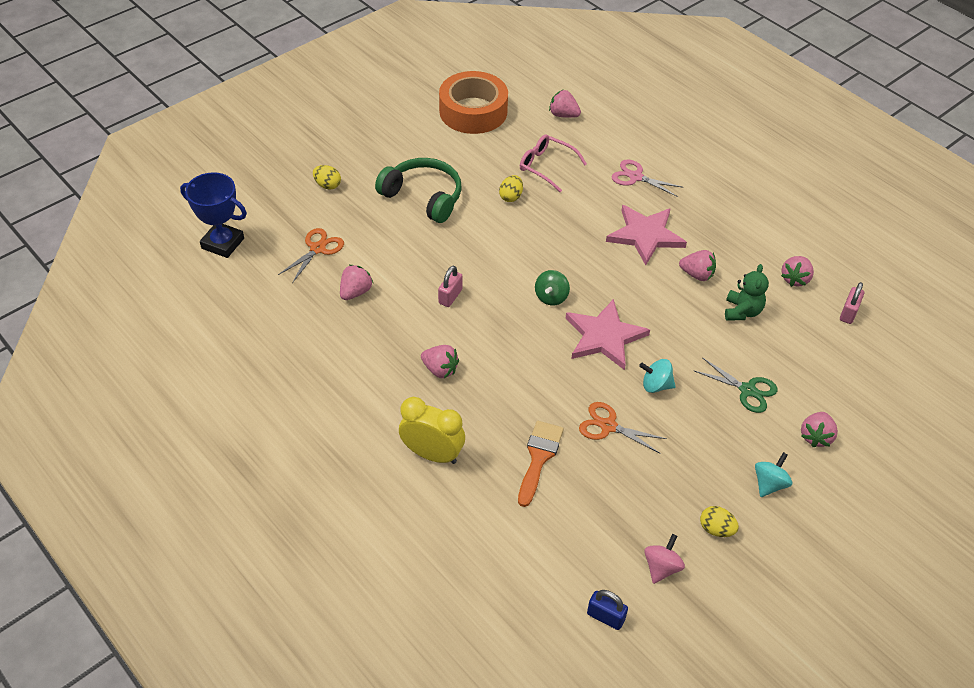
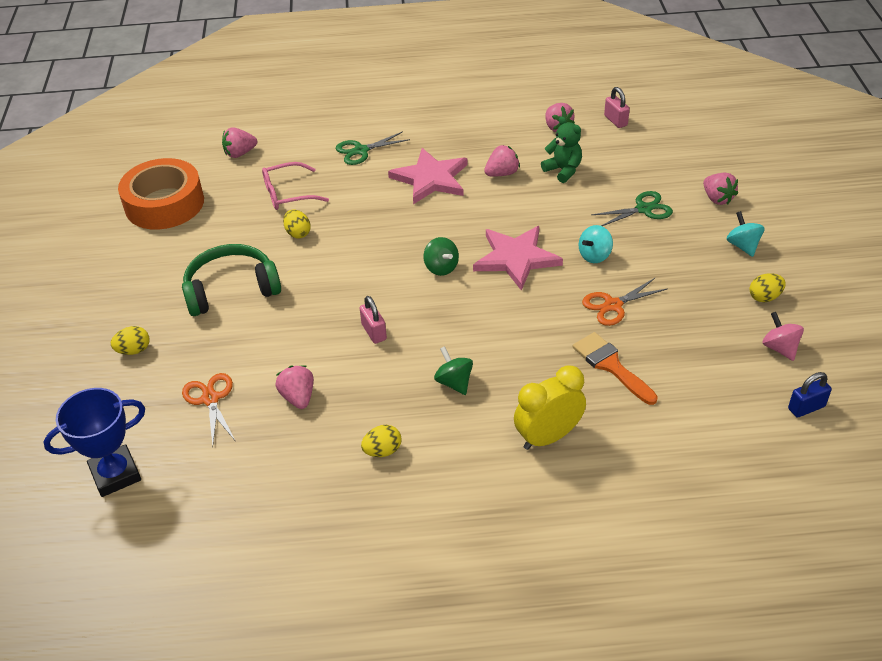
camera: 50 degrees left, 5 degrees down
(344, 365) = (382, 451): none -> yellow egg
(440, 369) = (454, 382): pink strawberry -> green spinning top
(635, 177) = (360, 151): pink scissors -> green scissors

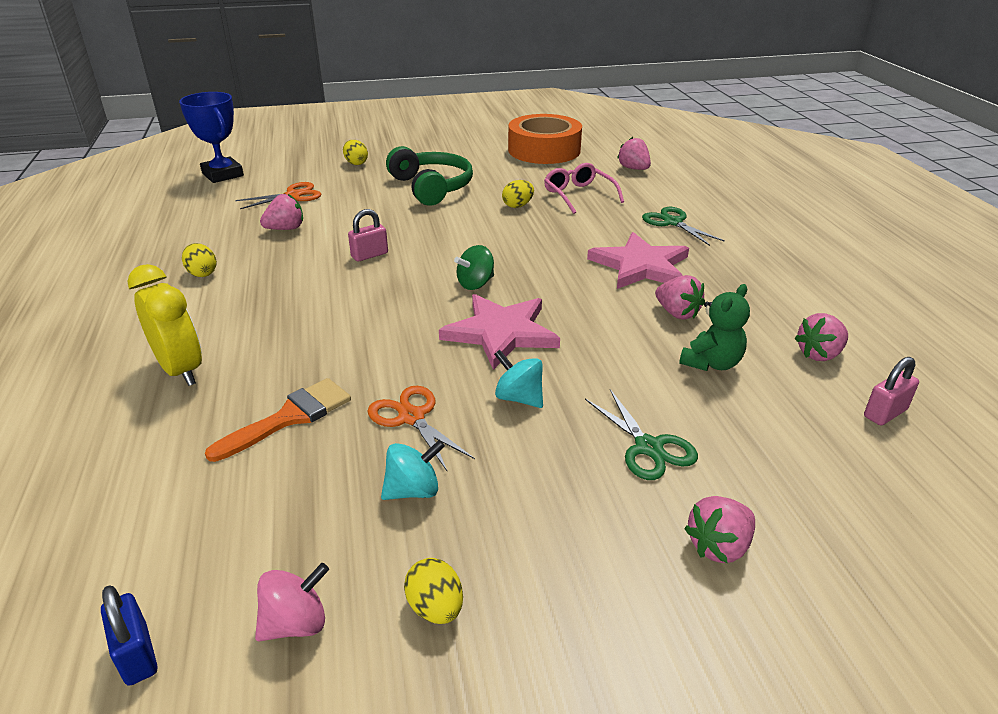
camera: 80 degrees right, 10 degrees down
(454, 382) = (286, 304): green spinning top -> none
(743, 246) = (583, 581): turquoise spinning top -> turquoise spinning top (413, 490)

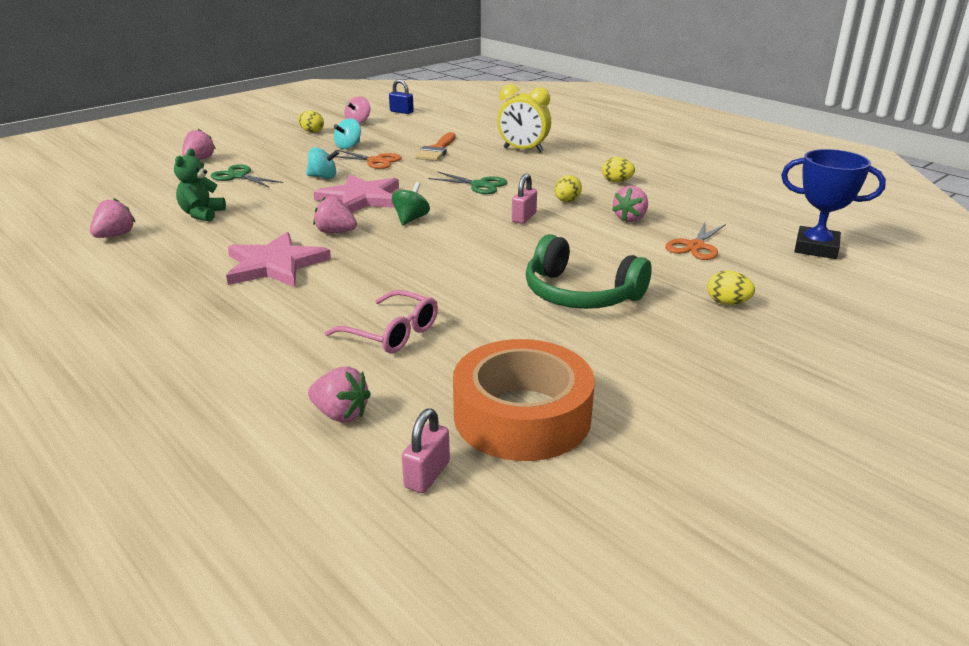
camera: 150 degrees right, 5 degrees down
(518, 206) = (452, 297): yellow egg -> yellow egg (567, 201)
(672, 222) = (252, 323): green scissors -> green scissors (479, 185)
(677, 313) = (232, 236): pink strawberry -> pink strawberry (335, 232)
(885, 413) = (83, 215): pink padlock -> pink padlock (427, 475)

